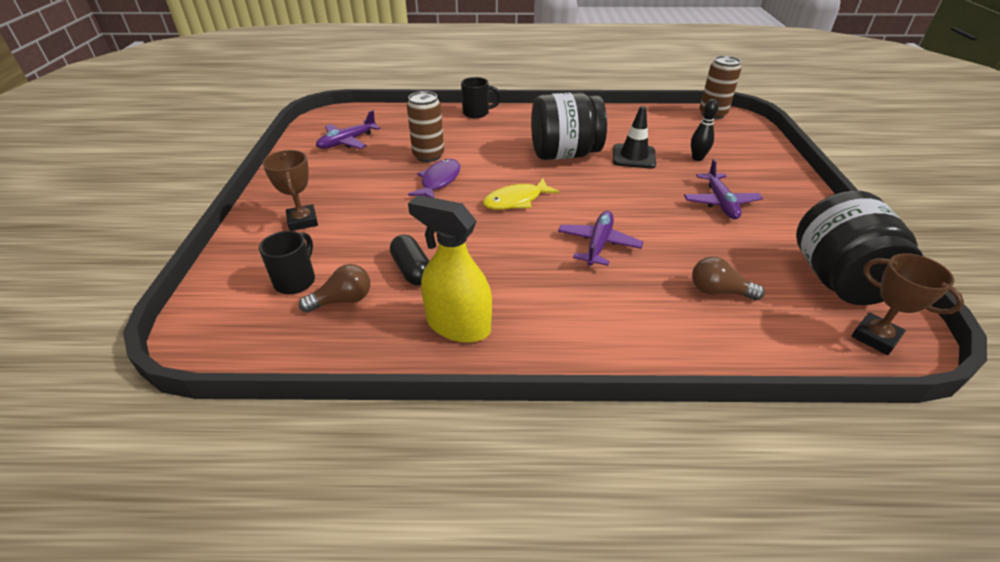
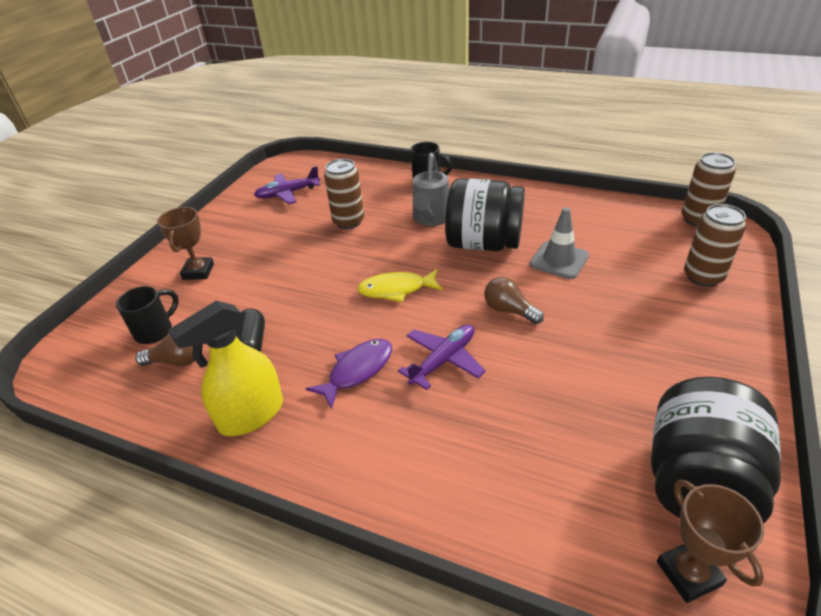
camera: 25 degrees right, 0 degrees up
(439, 181) = (339, 252): purple fish -> purple fish (357, 371)
(458, 325) = (251, 414): yellow spray bottle -> yellow spray bottle turned 90 degrees counterclockwise
(504, 143) = (430, 219): none -> grey watering can
(633, 156) = (559, 260): black traffic cone -> grey traffic cone
(697, 158) = (635, 276): black bowling pin -> none
(718, 291) = (534, 453): brown light bulb -> brown light bulb (509, 310)
(720, 203) = (620, 341): purple plane -> none
(744, 151) = (703, 277): none -> brown can

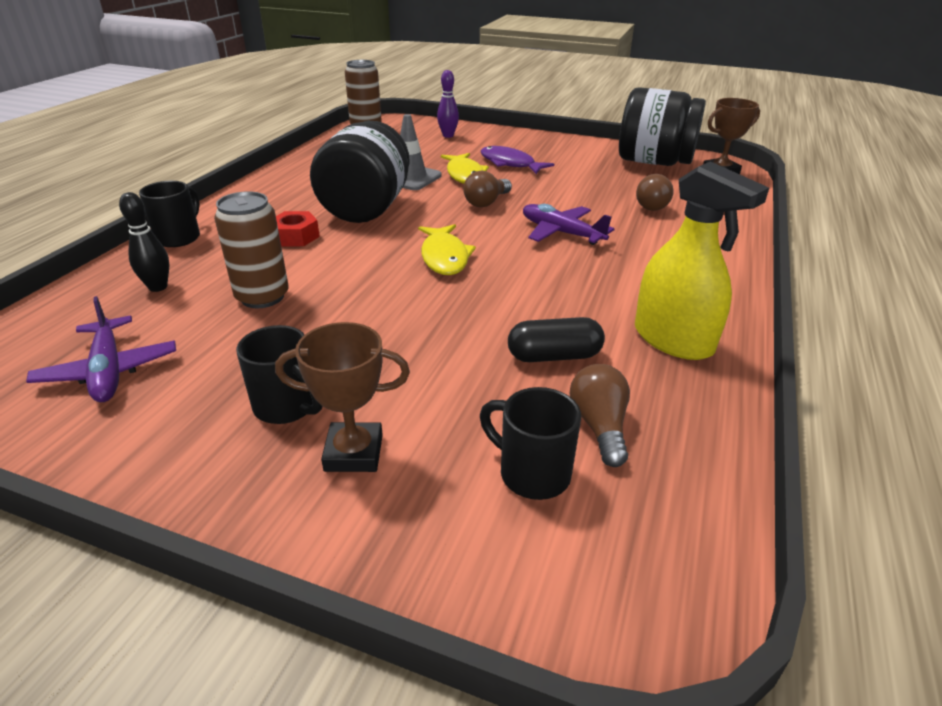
camera: 95 degrees left, 5 degrees down
(241, 247) = (287, 407): none -> black mug
(357, 371) = (585, 276): purple fish -> purple fish (510, 164)
(365, 187) = (158, 287): none -> black bowling pin
(430, 219) = (295, 236): grey watering can -> red nut
(527, 447) = (650, 205): none -> brown light bulb
(578, 294) = (465, 175): none -> yellow fish
(703, 277) = (448, 135): brown can -> purple bowling pin

